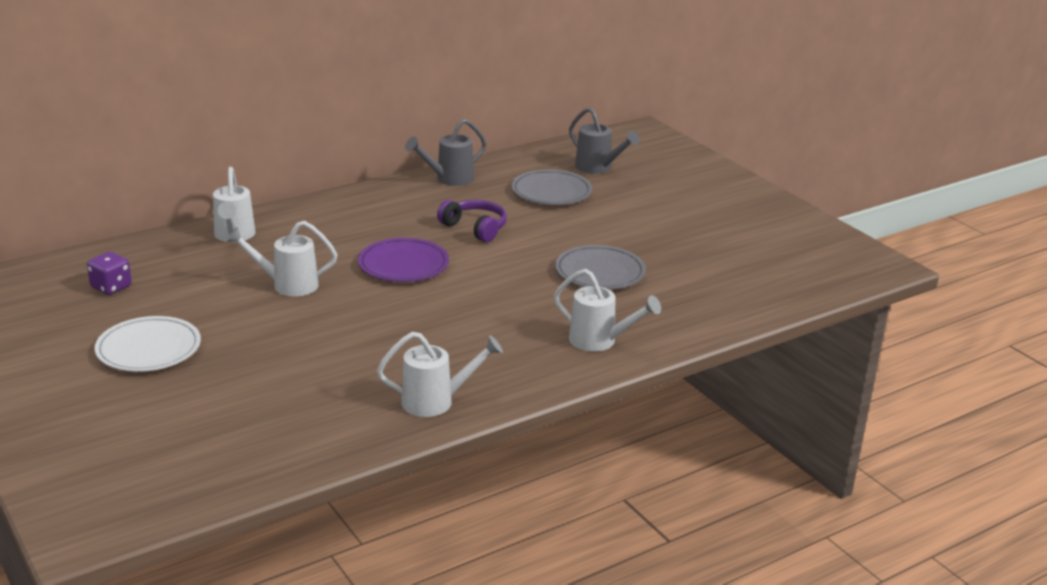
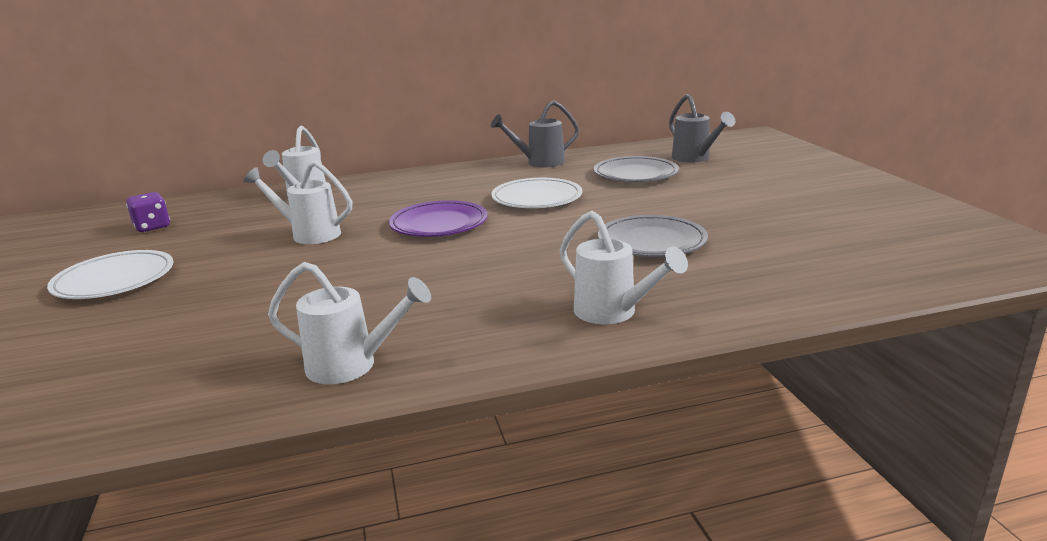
camera: 20 degrees right, 5 degrees down
(475, 228) = (537, 198): purple headphones -> white plate

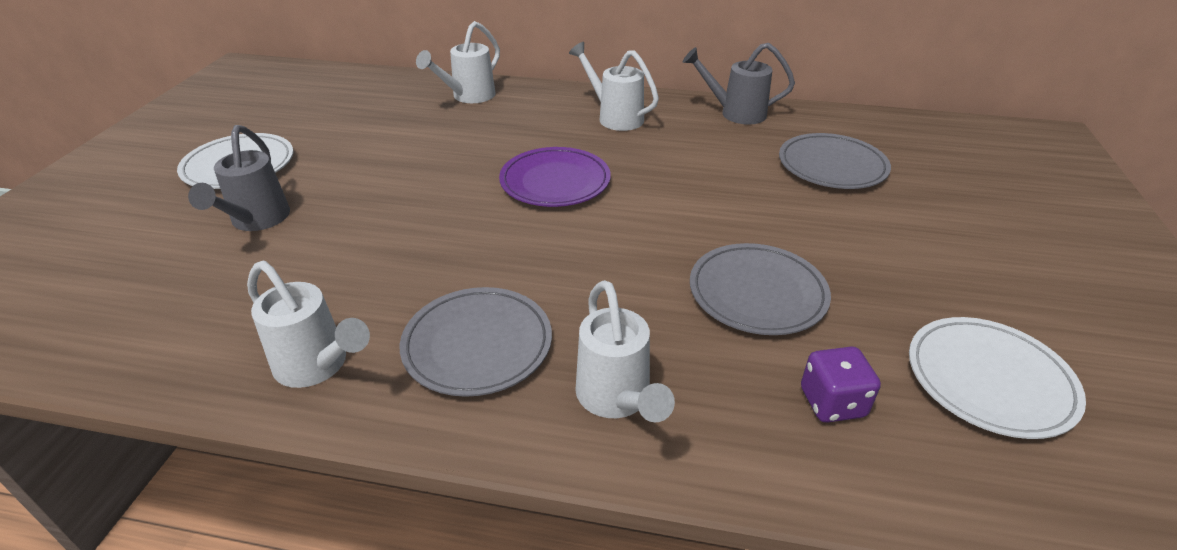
camera: 25 degrees right, 15 degrees up
(152, 227) = (318, 103): purple dice -> purple dice (832, 403)
(309, 234) = (429, 157): white watering can -> white watering can (615, 117)
(477, 318) = (477, 345): none -> grey plate
(537, 198) = (686, 173): white plate -> white plate (989, 380)
(695, 158) = (930, 159): grey watering can -> grey watering can (256, 221)

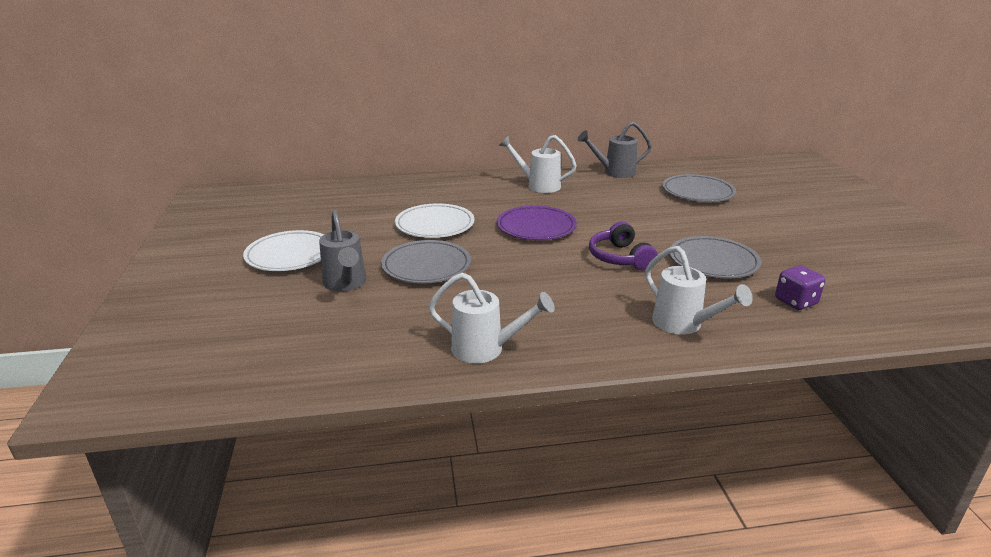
camera: 20 degrees left, 10 degrees down
(468, 97) = (421, 188): white watering can -> none
(477, 345) = (576, 318): grey plate -> grey plate (426, 266)
(624, 256) = (620, 258): none -> purple headphones
(989, 380) = (861, 276): white plate -> white plate (435, 225)

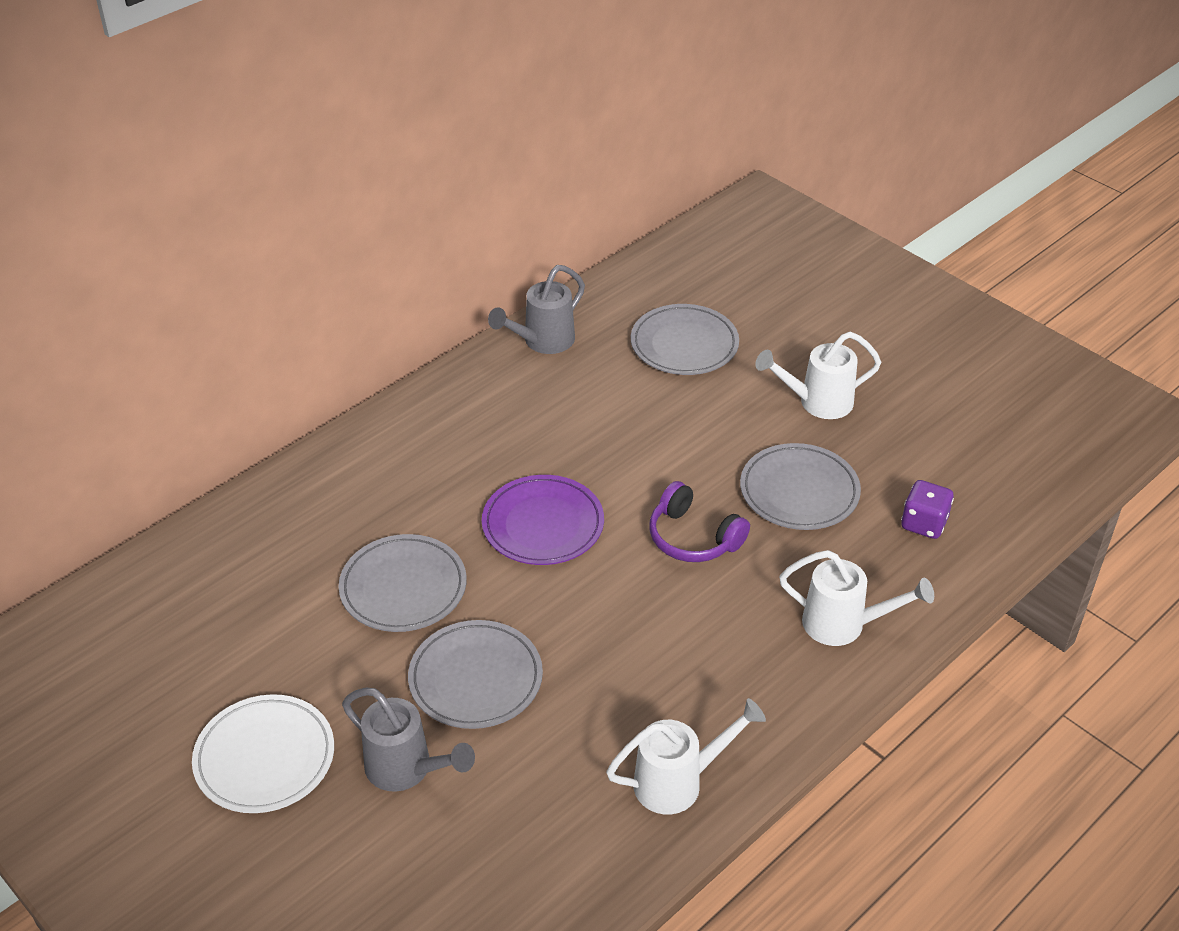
camera: 35 degrees left, 15 degrees up
(435, 225) = (403, 588): white plate -> grey plate
(538, 185) = (464, 423): white watering can -> white watering can (817, 402)

